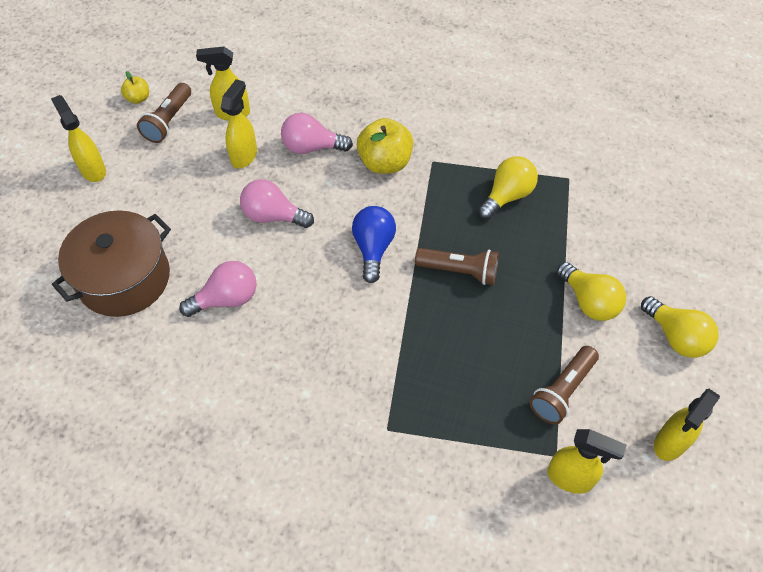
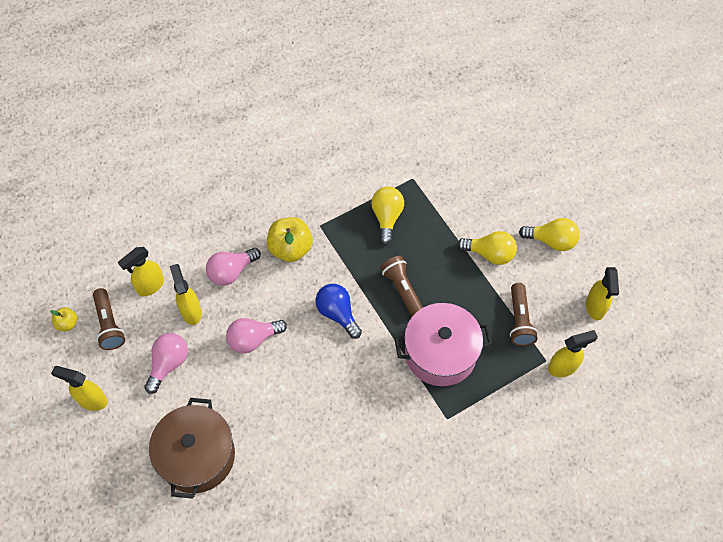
camera: 40 degrees left, 5 degrees up
(226, 299) = (278, 417): pink light bulb -> pink light bulb (168, 364)
(442, 359) = (440, 353): none -> pink pot
(459, 271) = (402, 289): brown flashlight -> brown flashlight turned 90 degrees counterclockwise

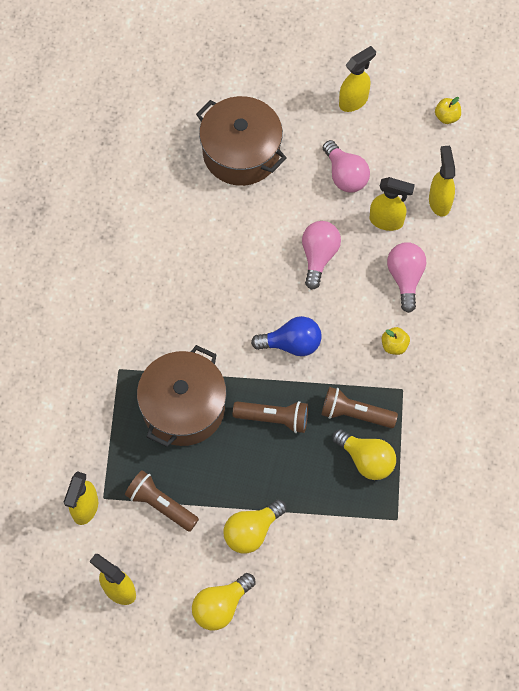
camera: 125 degrees right, 5 degrees up
(109, 325) = (421, 149): brown flashlight -> brown flashlight (355, 414)
(290, 248) = (394, 345): yellow apple -> yellow apple, size x0.52
(440, 353) = (183, 407): pink pot -> brown pot

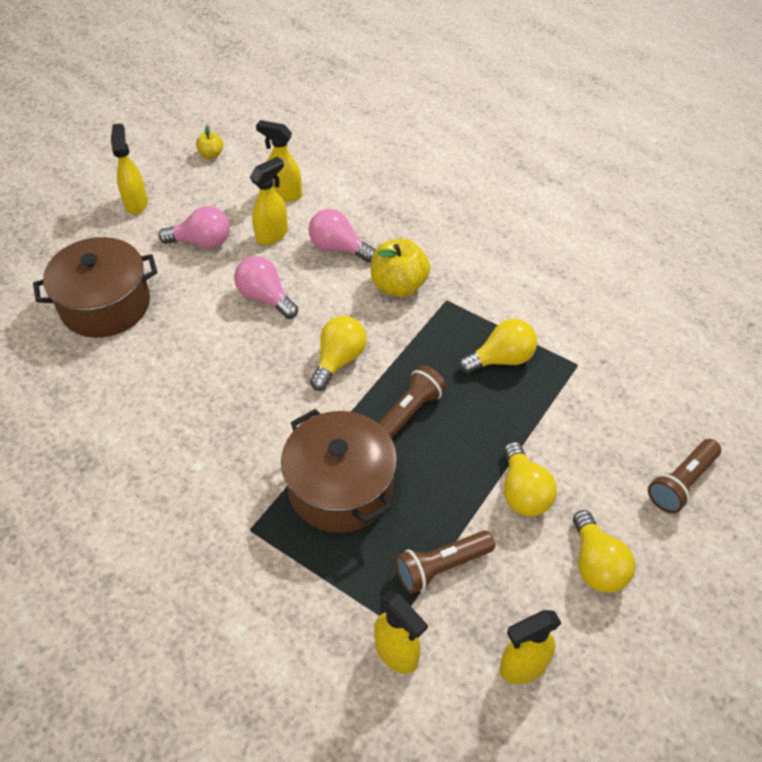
camera: 60 degrees left, 15 degrees down
(291, 344) = (339, 360): blue light bulb -> yellow light bulb
(355, 414) = (448, 346): brown flashlight -> brown flashlight (681, 483)
(394, 345) = (399, 286): yellow apple -> yellow apple, size x1.93

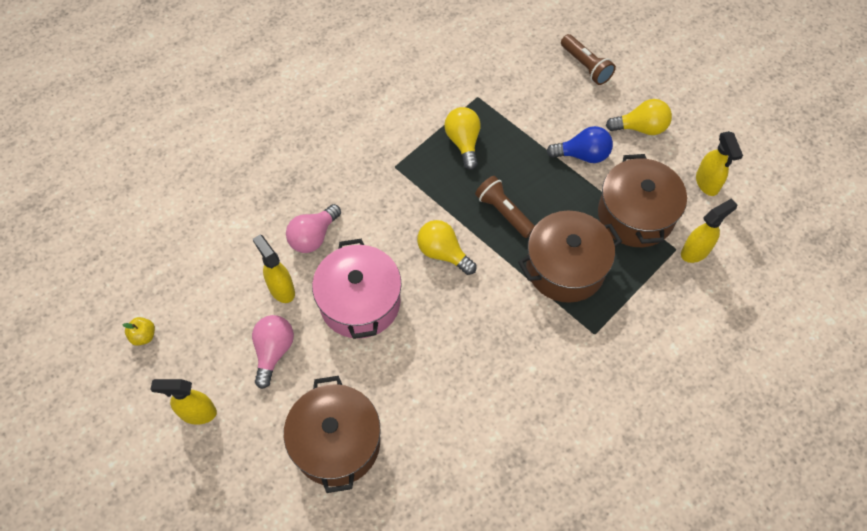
camera: 80 degrees left, 10 degrees up
(265, 297) = (360, 302): pink light bulb -> pink pot
(284, 194) = (226, 273): yellow spray bottle -> none
(399, 286) = (370, 197): yellow apple -> none
(441, 567) = (635, 215): brown flashlight -> brown pot
(523, 492) = (582, 155): yellow light bulb -> blue light bulb

